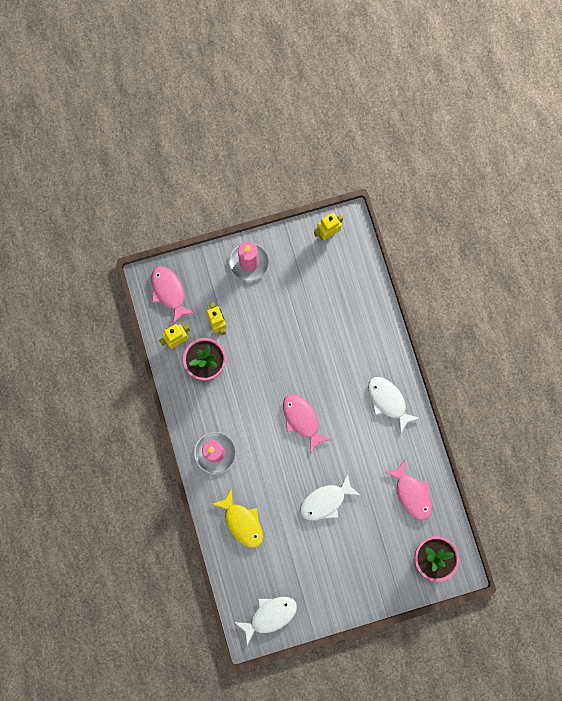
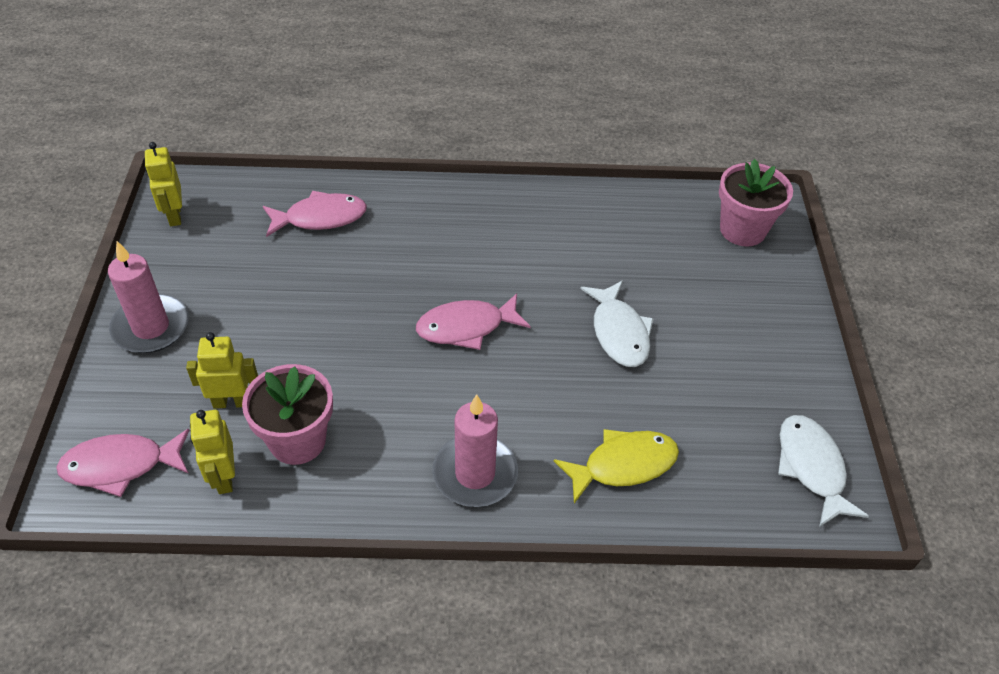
camera: 75 degrees left, 30 degrees down
(388, 401) = (482, 216): white fish -> none
(411, 493) = (637, 226): pink fish -> pink fish (320, 218)

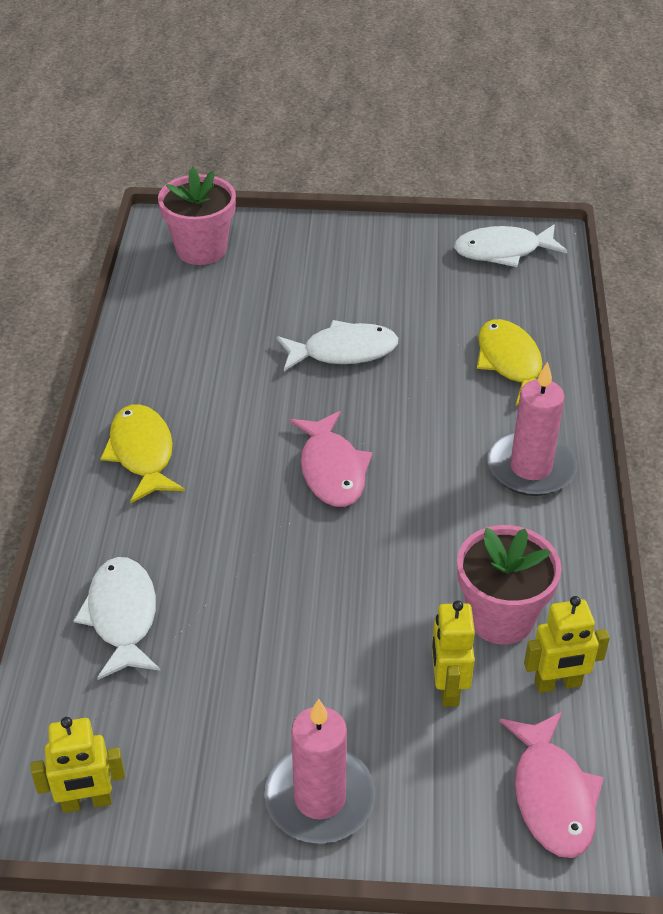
camera: 85 degrees left, 5 degrees down
(320, 218) = (122, 616): pink fish -> white fish
(480, 214) = (142, 453): none -> yellow fish

